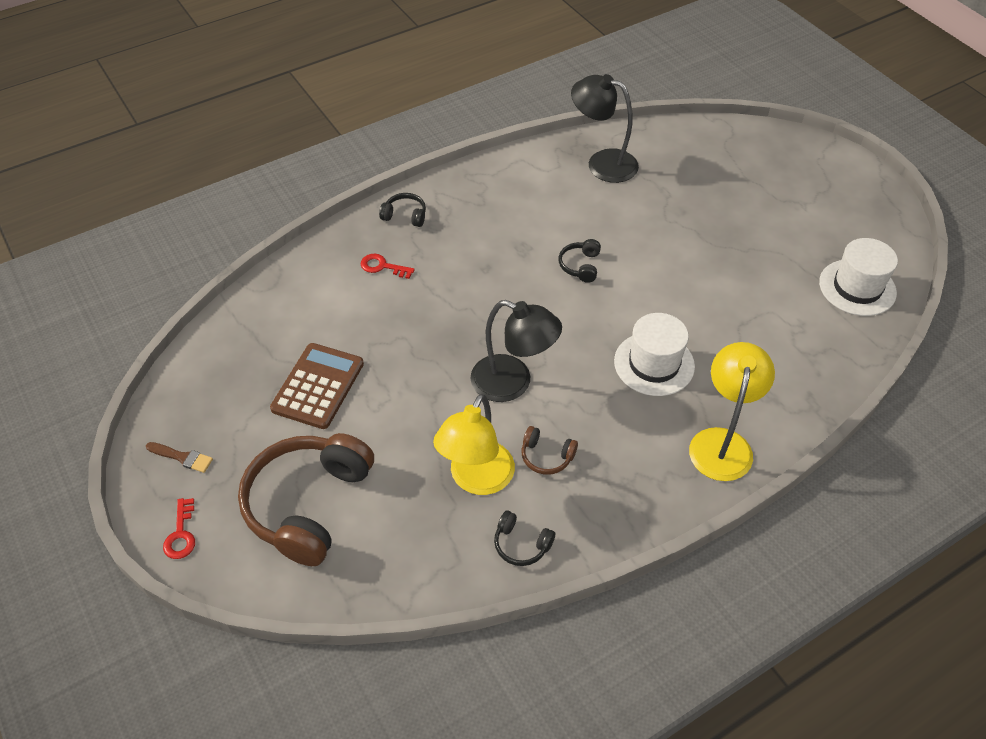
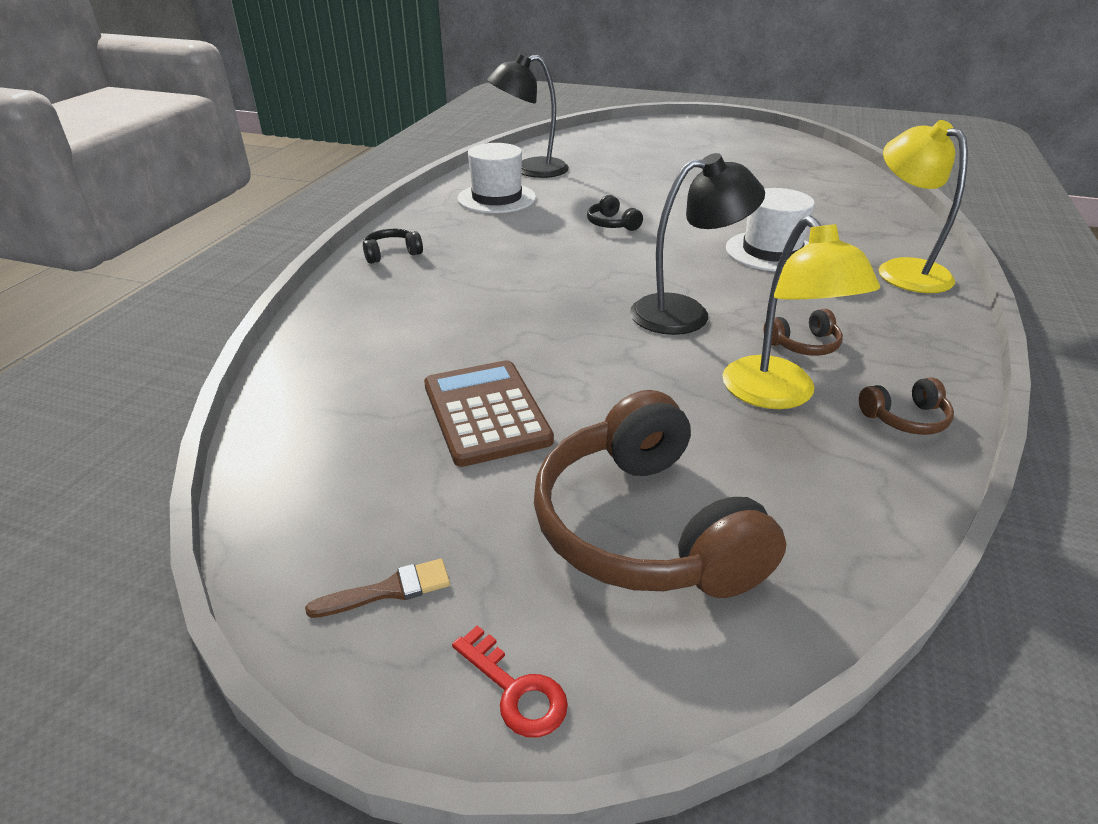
camera: 40 degrees left, 15 degrees down
(382, 266) = (420, 293): red key -> none
(521, 544) = (905, 418): black headphones -> brown headphones
(857, 287) = (817, 166): white hat -> white hat (497, 198)

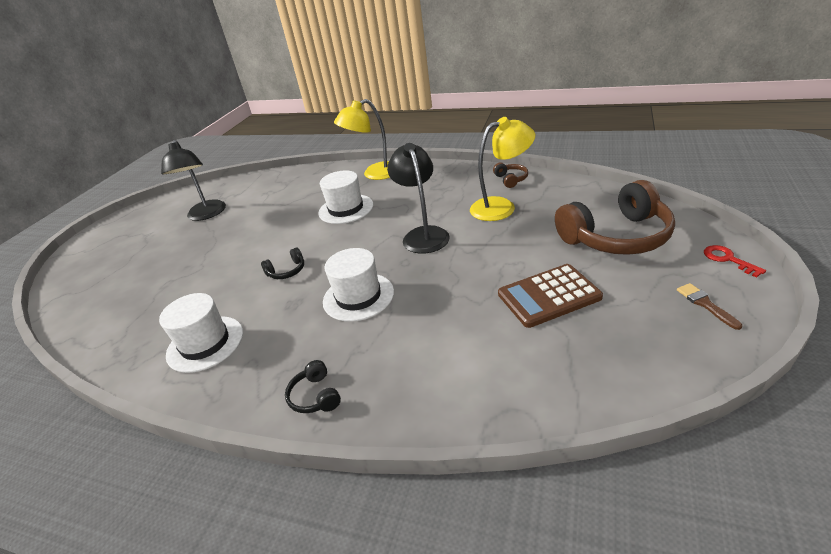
camera: 85 degrees left, 0 degrees up
(515, 690) = (728, 259): red key -> red key turned 75 degrees counterclockwise
(530, 170) = (142, 330): black lamp -> black lamp (206, 215)
(543, 269) = (358, 296): none -> white hat
(803, 345) = (454, 200): brown headphones -> none

